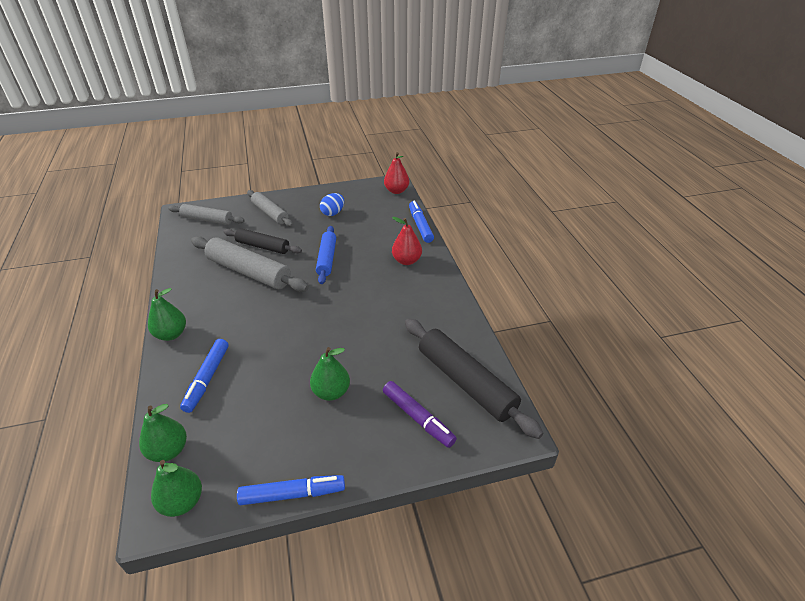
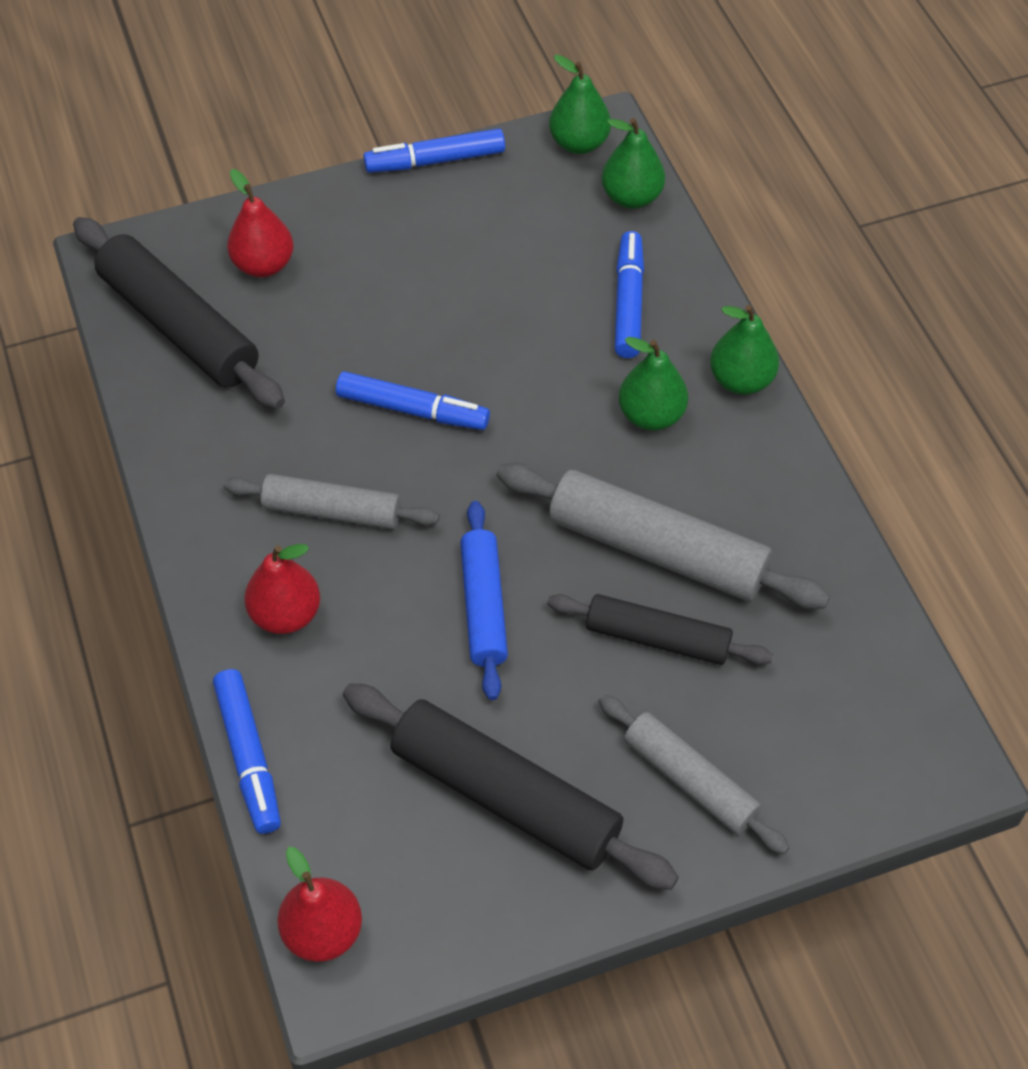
camera: 175 degrees right, 15 degrees up
(207, 219) = (855, 736): grey rolling pin -> grey rolling pin (332, 511)
(331, 392) = (409, 295): green pear -> green pear (651, 415)
(333, 213) = (506, 796): blue egg -> black rolling pin
(341, 331) = (412, 410): none -> blue marker
(418, 418) = (263, 265): purple marker -> red pear

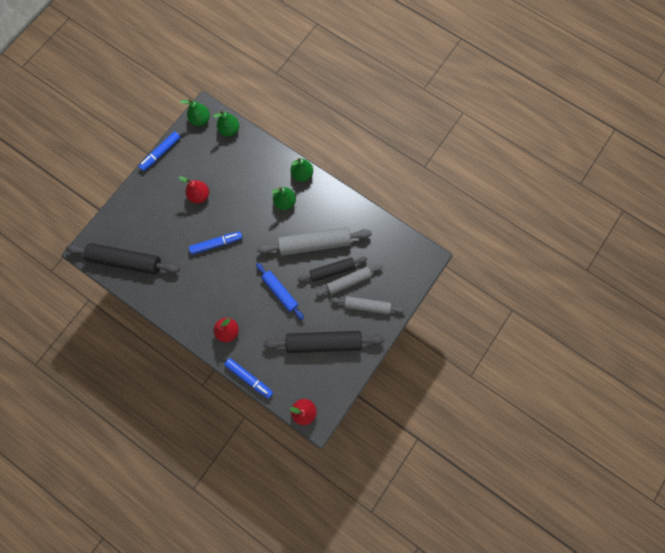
camera: 35 degrees left, 20 degrees up
(263, 265) = (135, 223): red pear -> red pear (199, 195)
(332, 511) = (217, 291): grey rolling pin -> grey rolling pin (348, 281)
(628, 302) = (253, 168): blue marker -> none

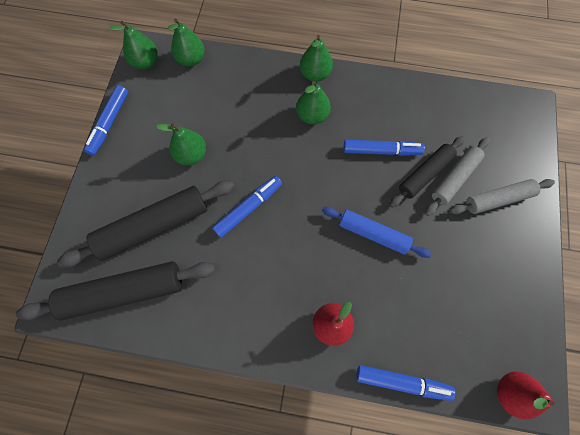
camera: 25 degrees left, 5 degrees down
(199, 195) = (191, 155): red pear -> green pear
(314, 244) = (381, 151): grey rolling pin -> blue marker
(324, 342) = (474, 275): black rolling pin -> black rolling pin (154, 226)

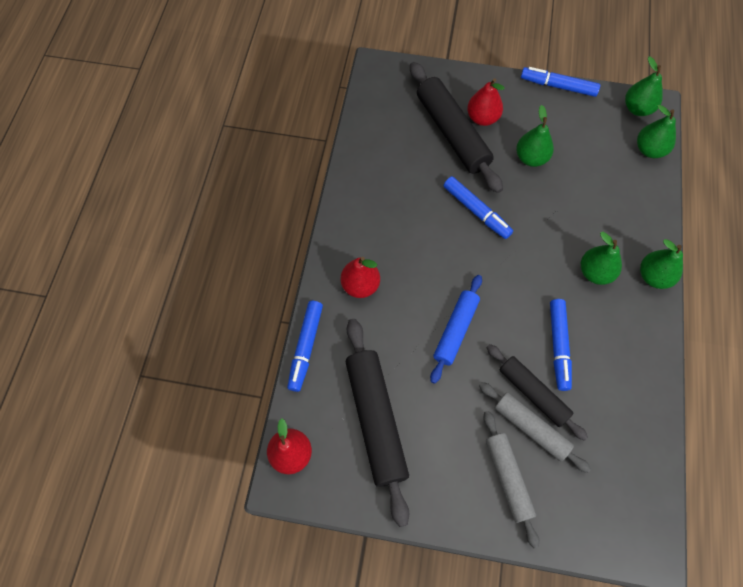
camera: 90 degrees right, 5 degrees down
(124, 292) = (390, 117): black rolling pin -> black rolling pin (376, 420)
(139, 196) = (482, 118): none -> red pear

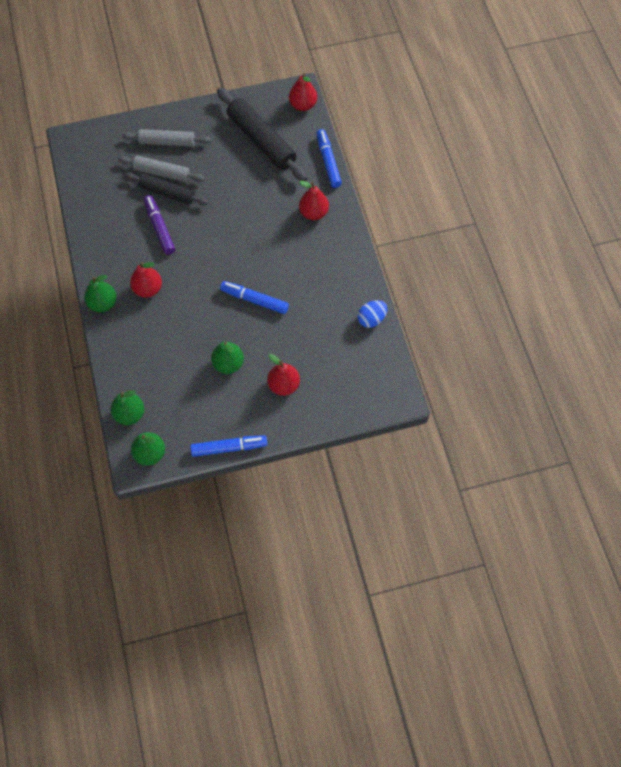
camera: 155 degrees right, 0 degrees up
(362, 144) = (371, 319): none -> blue egg
(452, 133) = (303, 360): black rolling pin -> none
(455, 330) = (234, 210): blue rolling pin -> none
(507, 478) = (167, 142): grey rolling pin -> grey rolling pin turned 45 degrees counterclockwise
(558, 346) = (159, 228): blue marker -> purple marker
(595, 272) = (148, 289): green pear -> red pear

